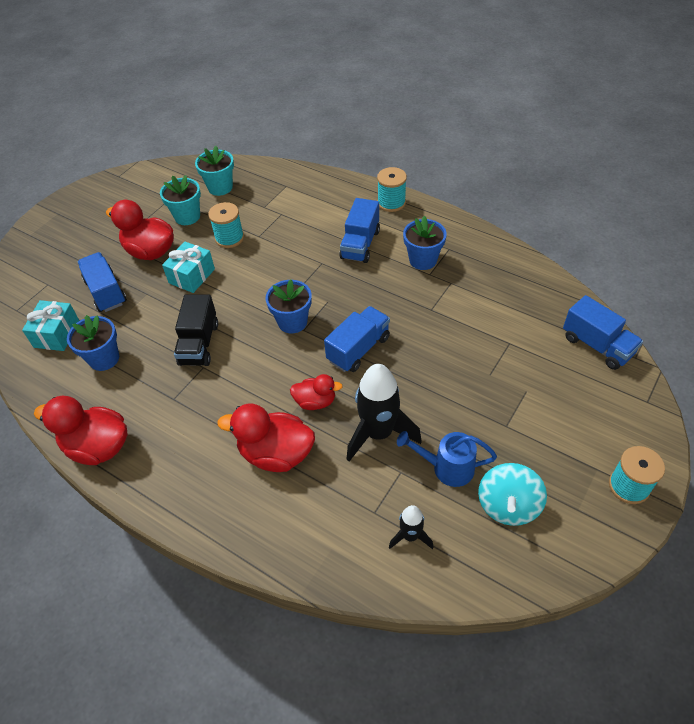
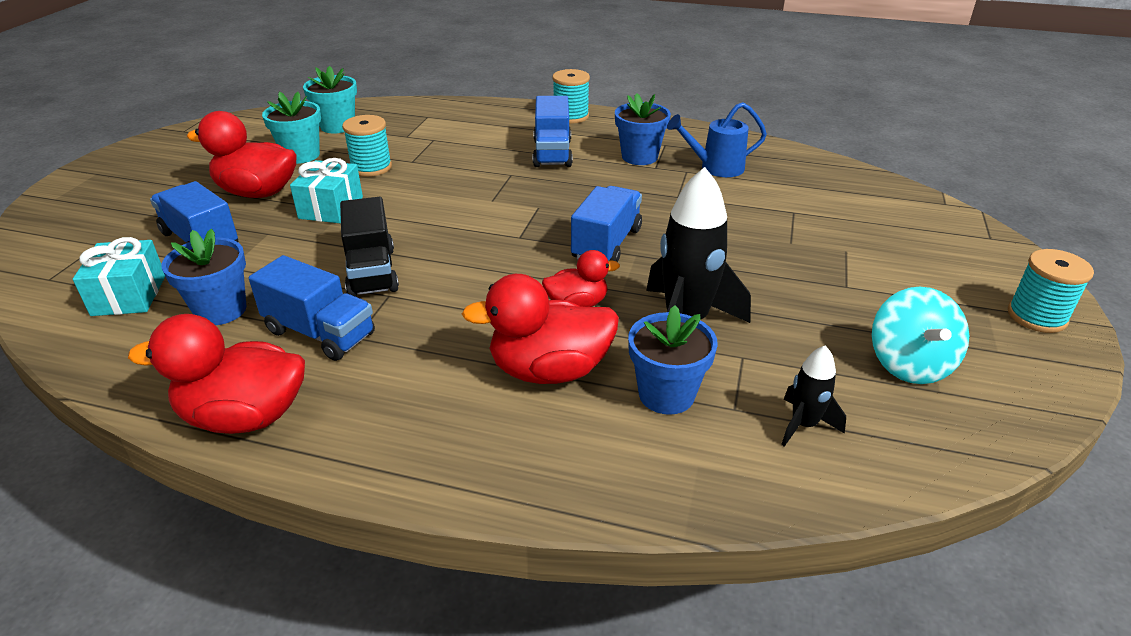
camera: 20 degrees left, 15 degrees down
(292, 322) = (500, 232): blue flower pot -> blue flower pot (666, 394)
(447, 468) = (801, 340): blue watering can -> blue watering can (715, 168)
(597, 345) = (895, 200): blue truck -> blue truck (320, 333)

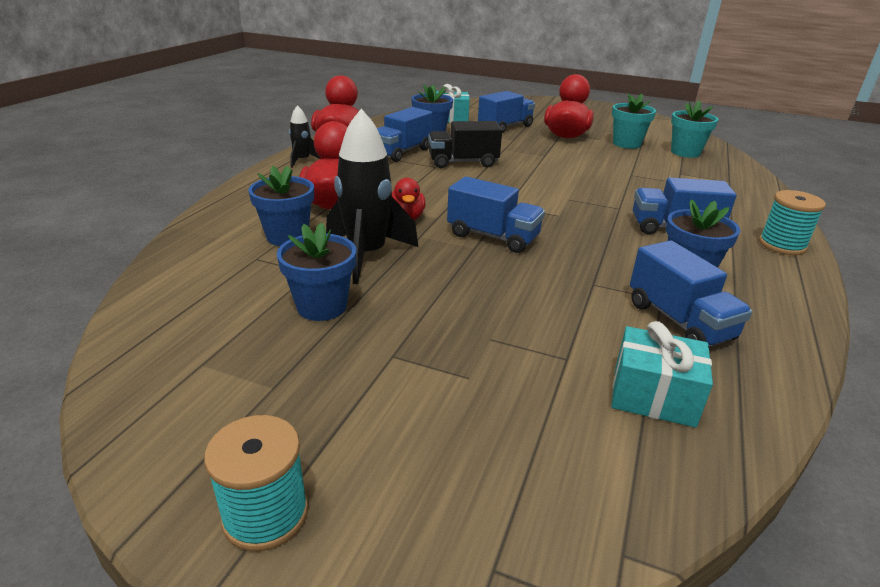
camera: 95 degrees right, 5 degrees down
(331, 208) = (547, 152): turquoise gift -> turquoise gift (653, 396)
(371, 167) = (614, 162): turquoise spool -> none
(715, 168) = (679, 321): blue watering can -> blue truck
(803, 336) = (322, 306): none -> blue flower pot
(803, 425) = (218, 281): black rocket -> black rocket (302, 161)
(909, 364) = (248, 357): turquoise spinning top -> none

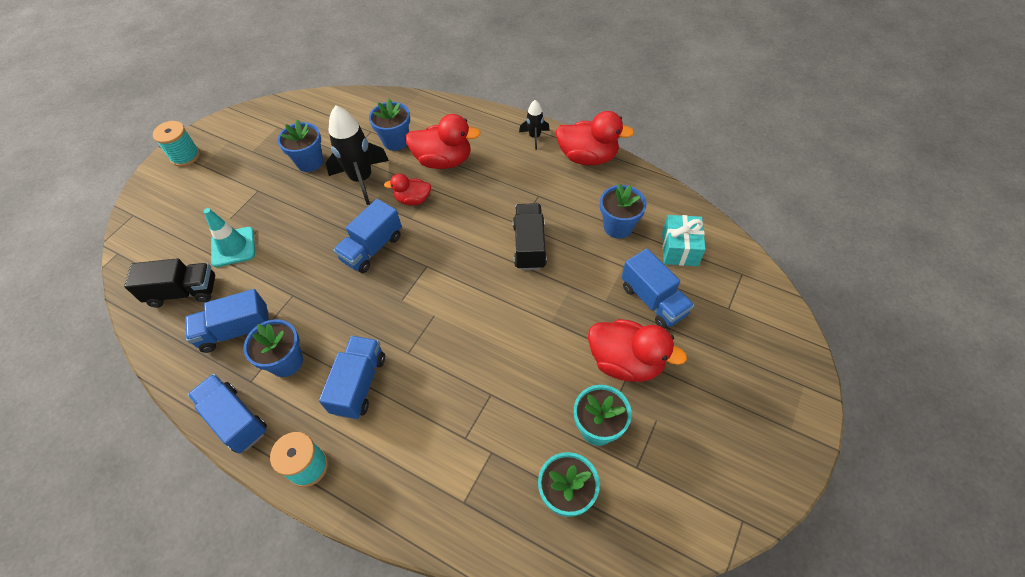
camera: 100 degrees right, 25 degrees up
(401, 152) = (558, 201): blue truck -> blue truck (235, 420)
(533, 357) = (233, 247): none -> turquoise traffic cone
(653, 396) = (183, 292): turquoise gift -> black truck

